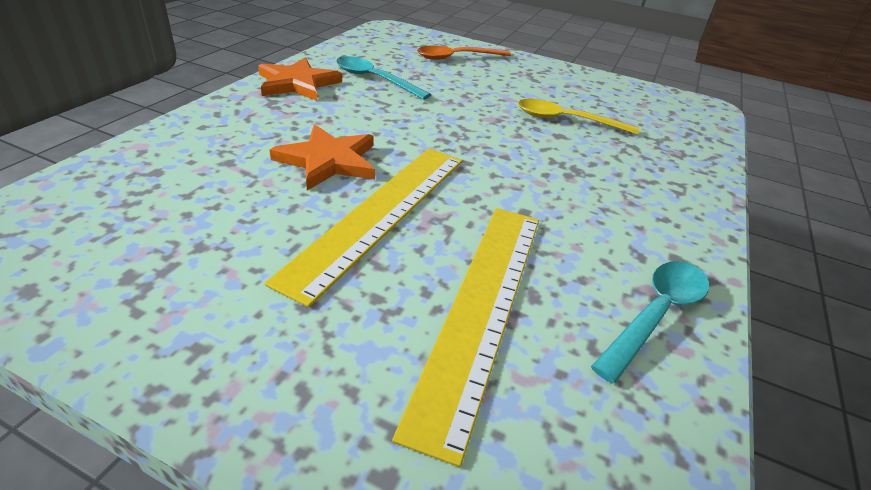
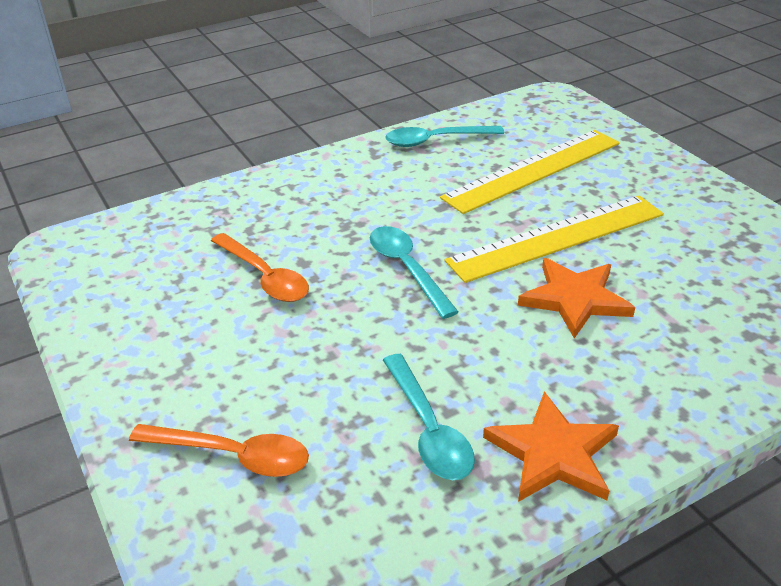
camera: 140 degrees left, 0 degrees up
(483, 149) = (406, 268): none -> turquoise spoon
(566, 120) = (265, 277): yellow spoon -> orange spoon

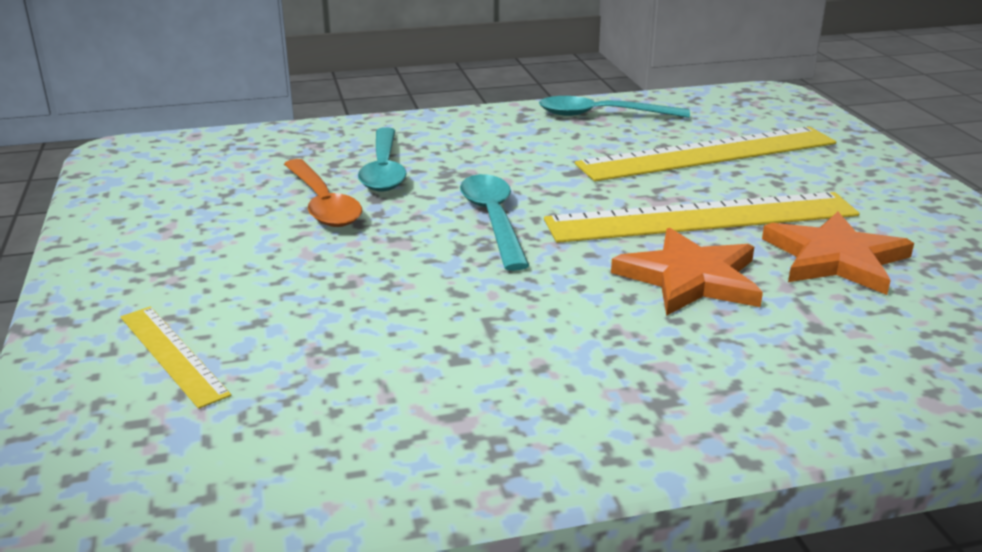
camera: 15 degrees right, 10 degrees down
(233, 456) = (173, 354): orange spoon -> yellow ruler
(429, 430) = (420, 372): turquoise spoon -> turquoise spoon (383, 170)
(553, 453) = (567, 425): orange star -> orange star (835, 258)

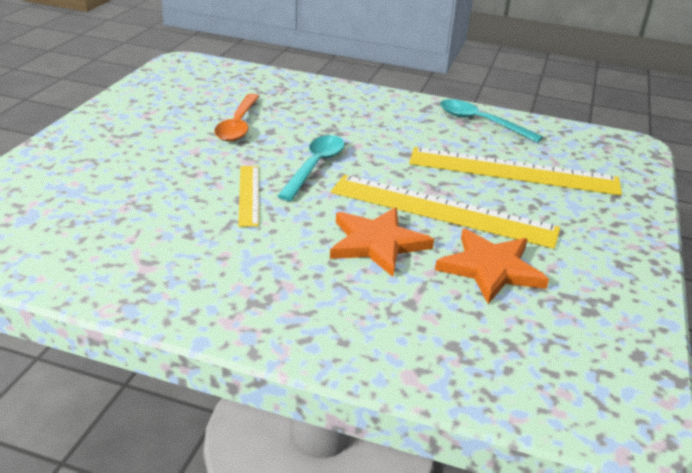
camera: 30 degrees right, 5 degrees up
(173, 354) = (69, 179): yellow ruler -> yellow ruler (249, 195)
(383, 170) = (297, 116): turquoise spoon -> none

